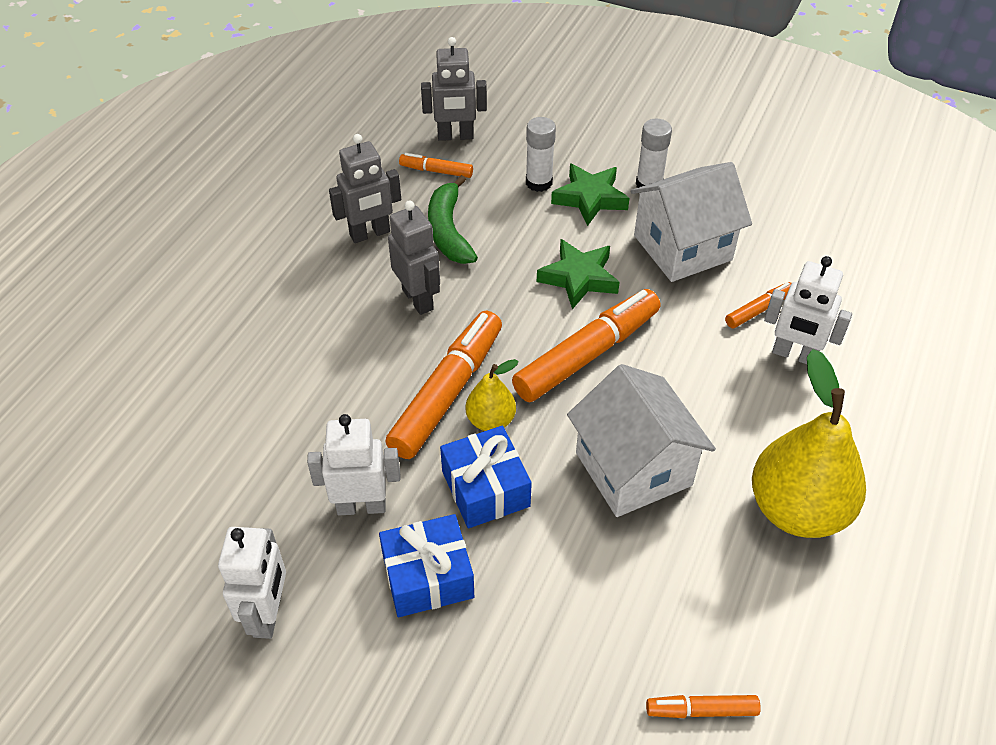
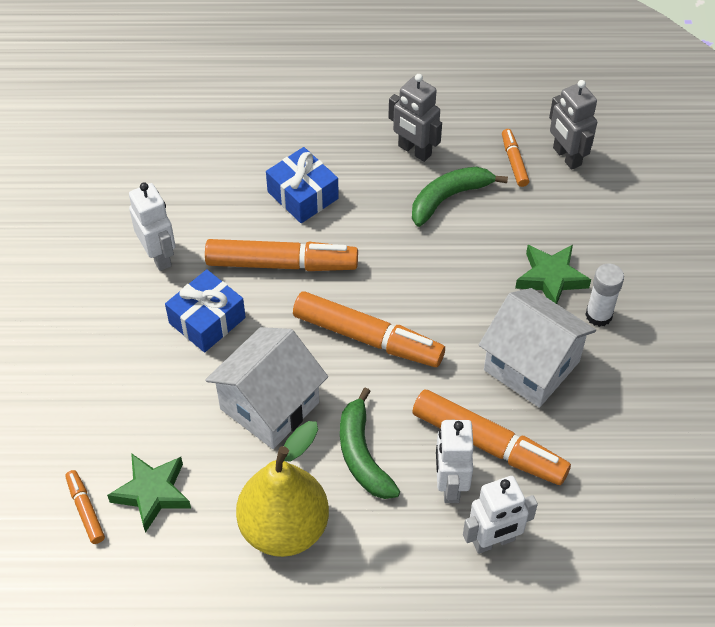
camera: 65 degrees right, 5 degrees up
(268, 614) = (57, 244): white robot -> white robot (493, 541)
(418, 299) = (363, 209): grey robot -> none
(428, 576) = (121, 315): blue gift -> blue gift (303, 195)
(491, 420) = (269, 300): yellow pear -> none
(539, 182) = (546, 235): white glue stick -> none
(579, 278) = (449, 303): green star -> green star (152, 493)
(731, 410) = (362, 455): none -> green banana
(759, 310) = (489, 445): orange marker -> orange marker, size x2.07

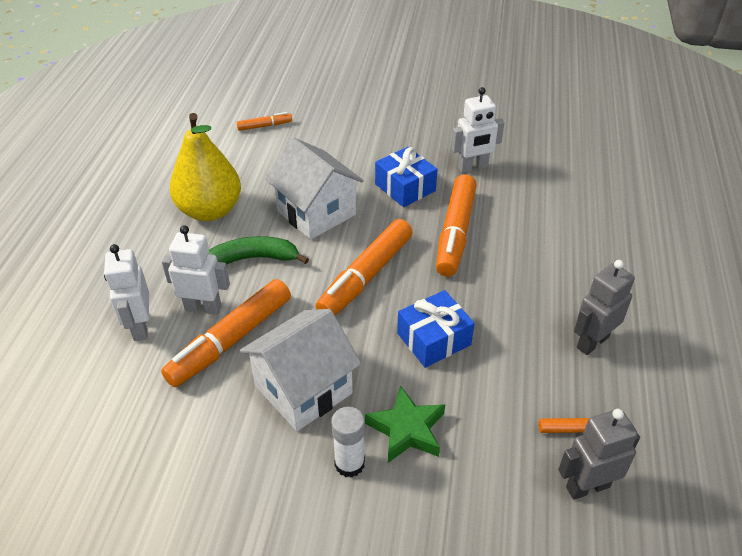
camera: 100 degrees right, 10 degrees down
(152, 493) = (265, 153): green star -> none
(303, 195) = (533, 253): blue gift -> blue gift (434, 339)
(448, 198) = (525, 360): green banana -> none

